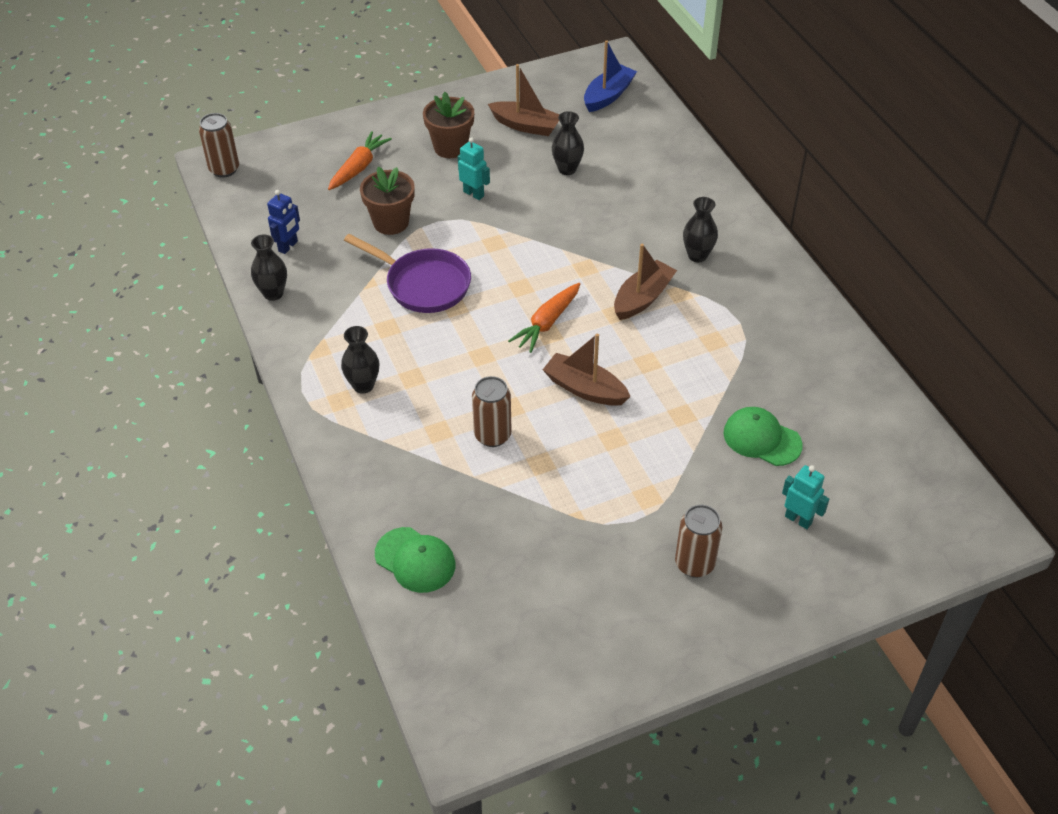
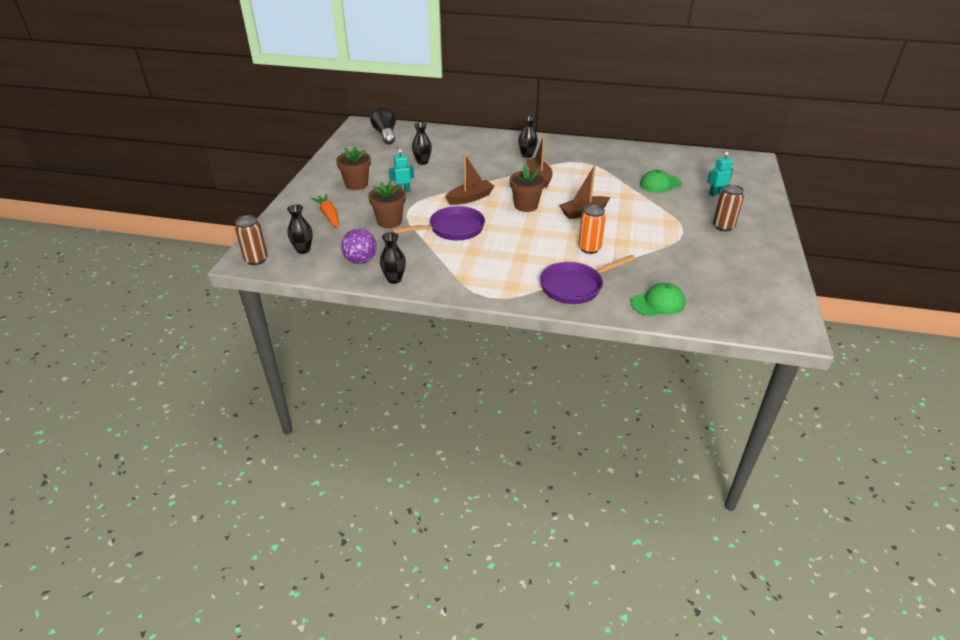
camera: 55 degrees left, 10 degrees down
(288, 246) = (361, 260): blue robot -> purple ball
(363, 385) = (508, 274): black vase -> black vase (303, 250)
(387, 460) = (575, 286): none -> purple pan
(492, 435) = (589, 248): brown can -> orange can
(526, 126) = (373, 160): brown boat -> brown boat (470, 198)
(547, 323) = (526, 206): orange carrot -> brown flower pot
(608, 96) = (385, 134): blue boat -> black light bulb

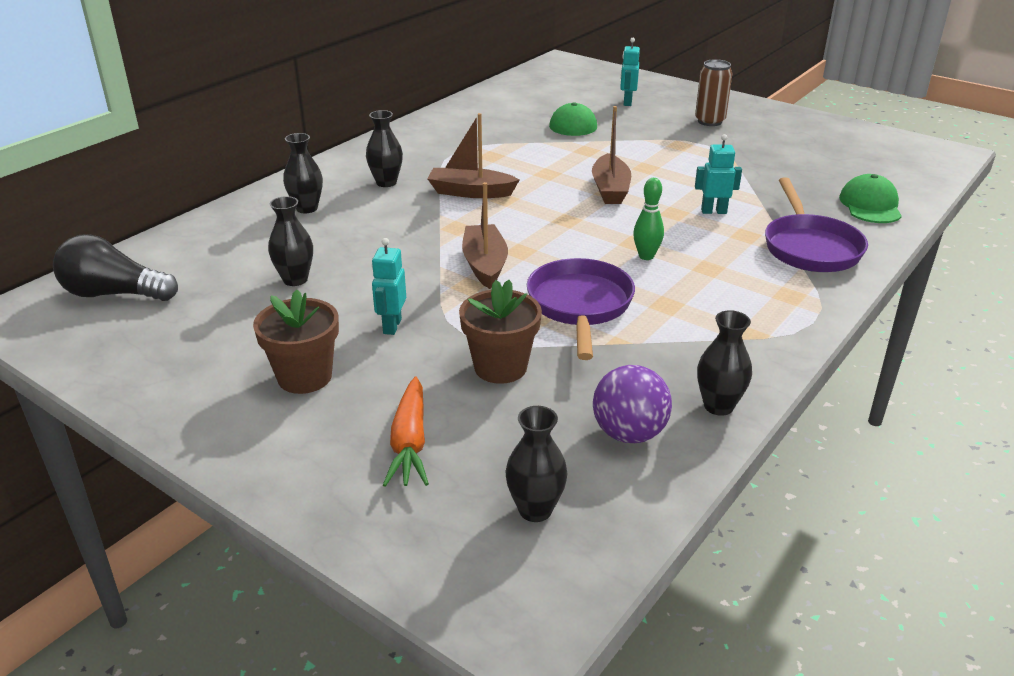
camera: 65 degrees left, 5 degrees down
(256, 260) = (532, 602): brown can -> none
(329, 215) = (410, 442): orange carrot -> orange carrot turned 90 degrees counterclockwise
(484, 146) = (307, 208): none -> black vase
(516, 237) = (646, 256): none -> green bowling pin
(526, 206) = (553, 225): brown flower pot -> none
(589, 248) = (713, 211): orange can -> turquoise robot

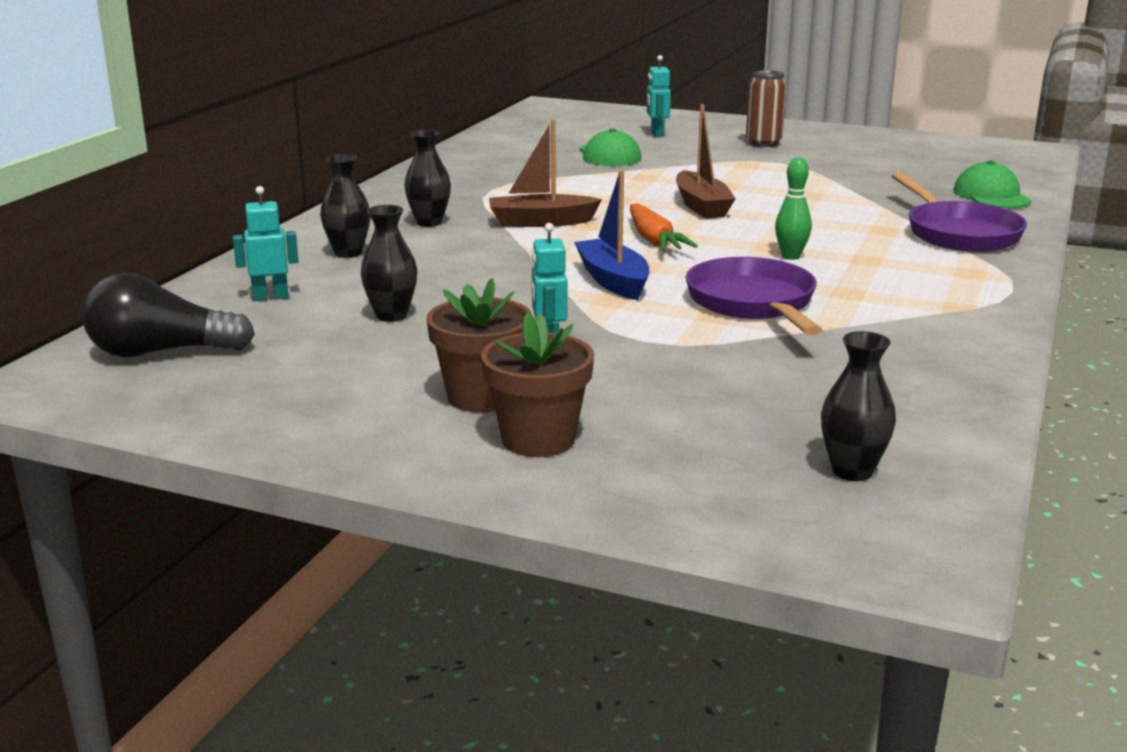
camera: 15 degrees left, 10 degrees down
(410, 442) = (660, 436): orange carrot -> orange carrot (654, 240)
(485, 265) = (613, 281): brown boat -> blue boat
(500, 367) = (708, 362): brown flower pot -> brown flower pot (538, 439)
(629, 434) = (899, 398): purple ball -> none
(713, 211) = (832, 214): turquoise robot -> turquoise robot (270, 297)
(718, 406) = (973, 365): black vase -> none

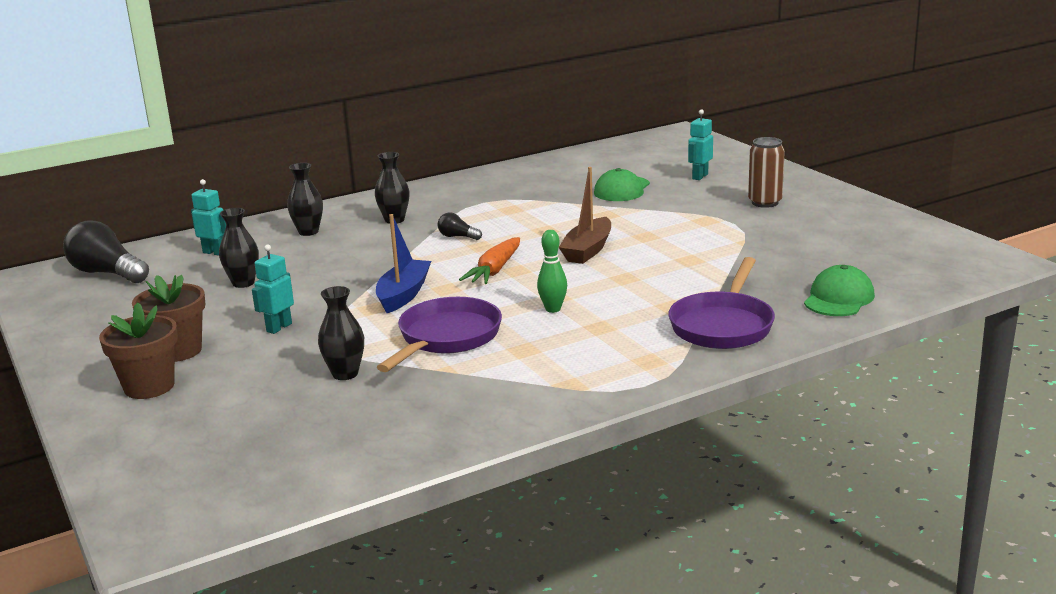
camera: 40 degrees right, 0 degrees up
(540, 222) = (457, 237): brown boat -> black light bulb
(852, 471) = (243, 469): black vase -> black vase (345, 374)

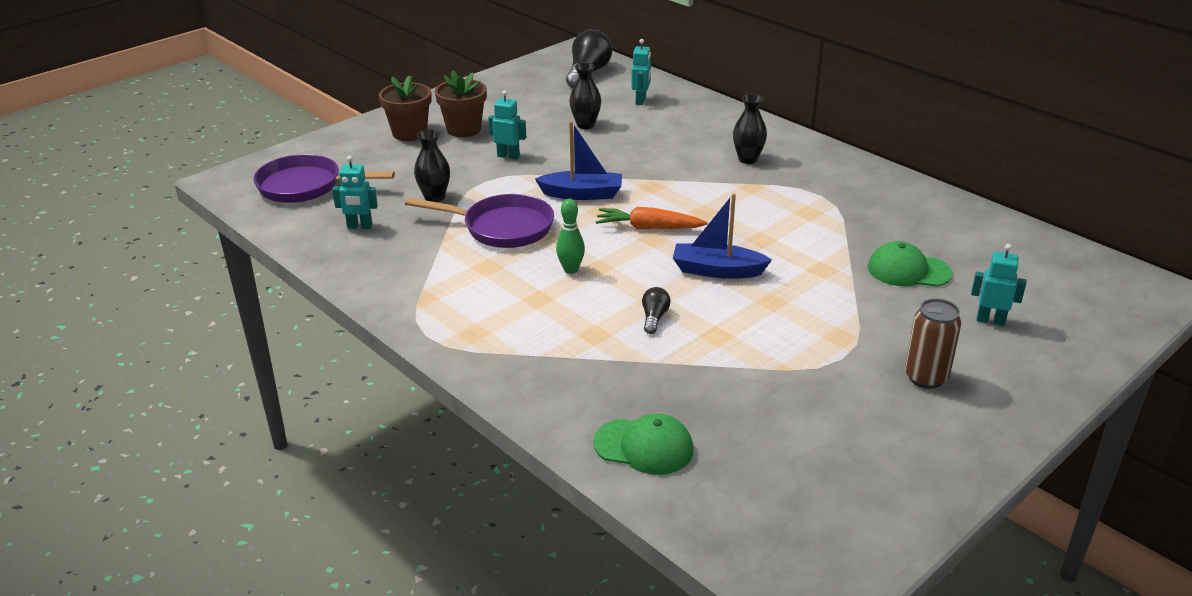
camera: 75 degrees right, 10 degrees up
(308, 232) = (701, 127): black vase -> none
(382, 423) = (359, 226): none -> turquoise robot
(457, 237) = (721, 196): black light bulb -> black light bulb (654, 318)
(587, 250) = (717, 270): brown boat -> blue boat
(723, 325) = (556, 369): purple pan -> purple pan (305, 186)

